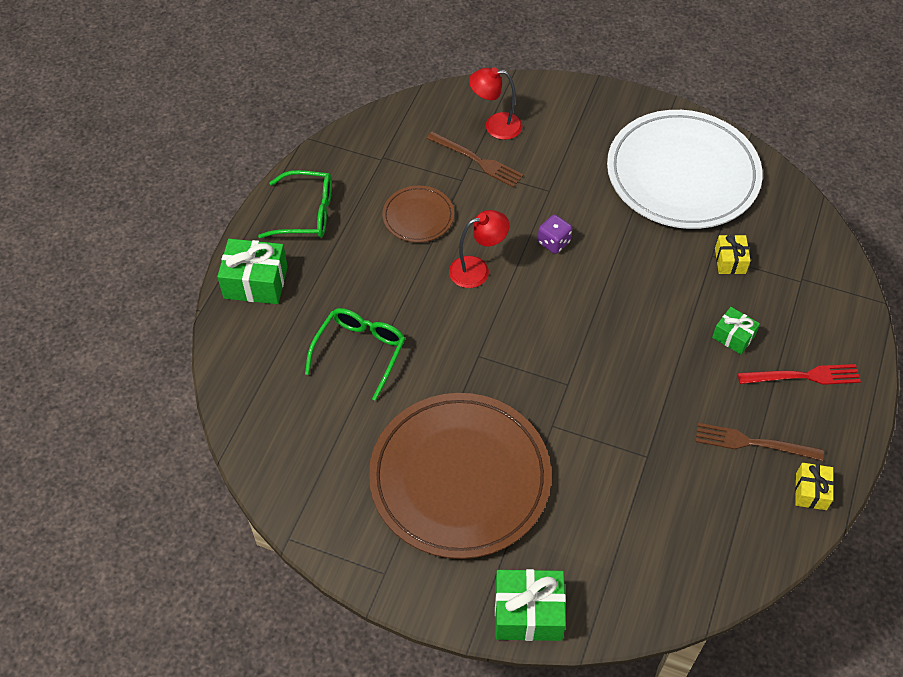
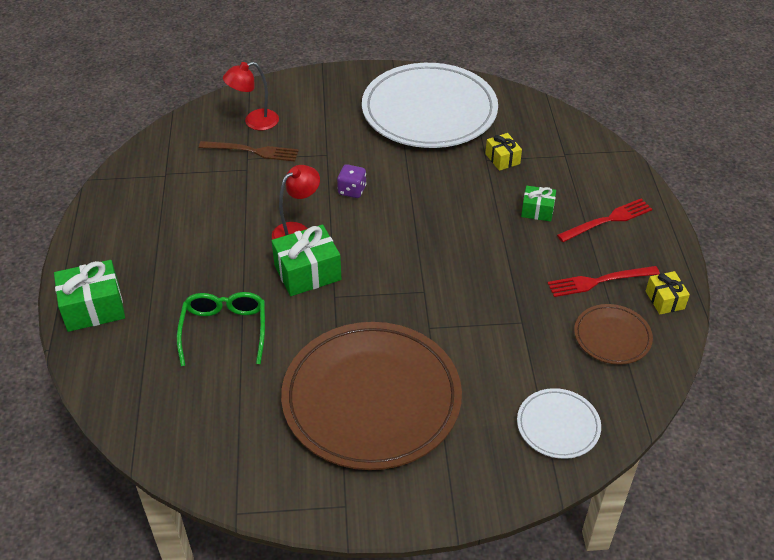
camera: 25 degrees left, 10 degrees down
(305, 213) = (115, 237): green glasses -> none
(418, 216) = (222, 208): brown plate -> brown plate (612, 337)
(528, 613) = (494, 485): green gift -> green gift (307, 273)
(622, 580) = (558, 426): none -> white plate
(753, 443) = (599, 281): brown fork -> red fork

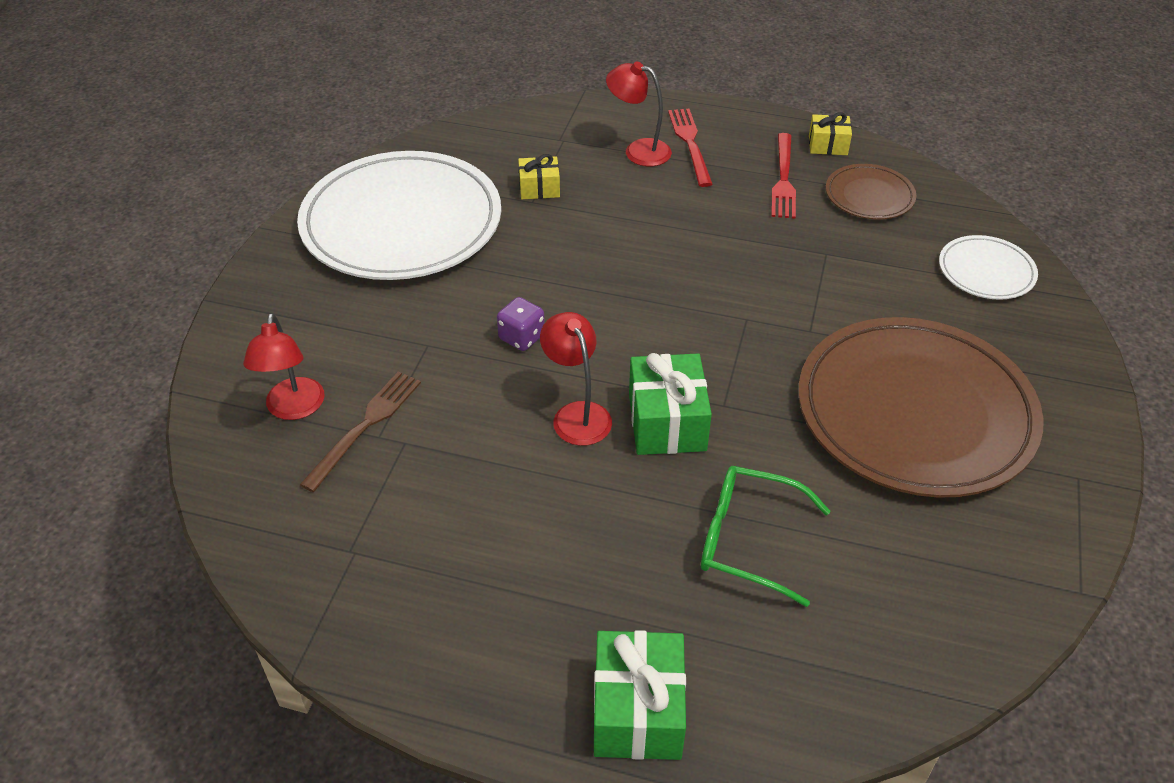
camera: 70 degrees left, 0 degrees up
(537, 210) = (648, 188): green gift -> none
(579, 195) = (638, 151): none -> red lamp

